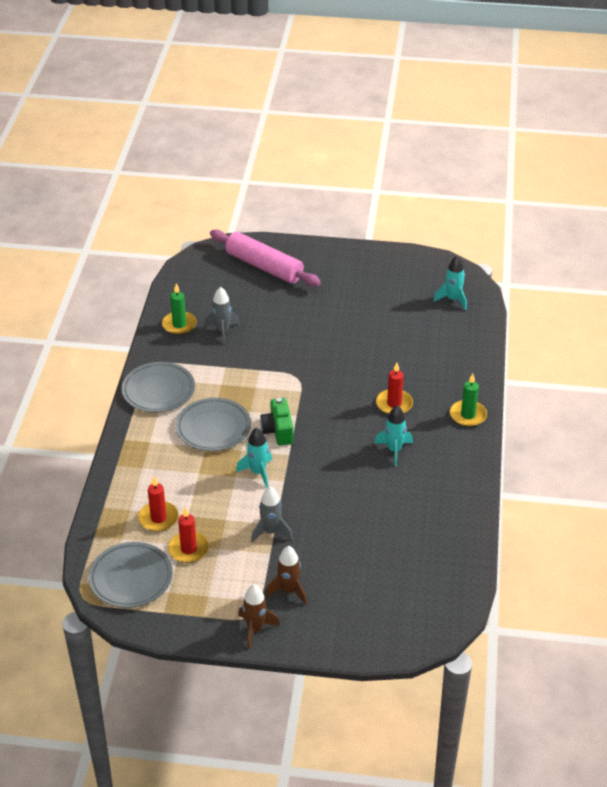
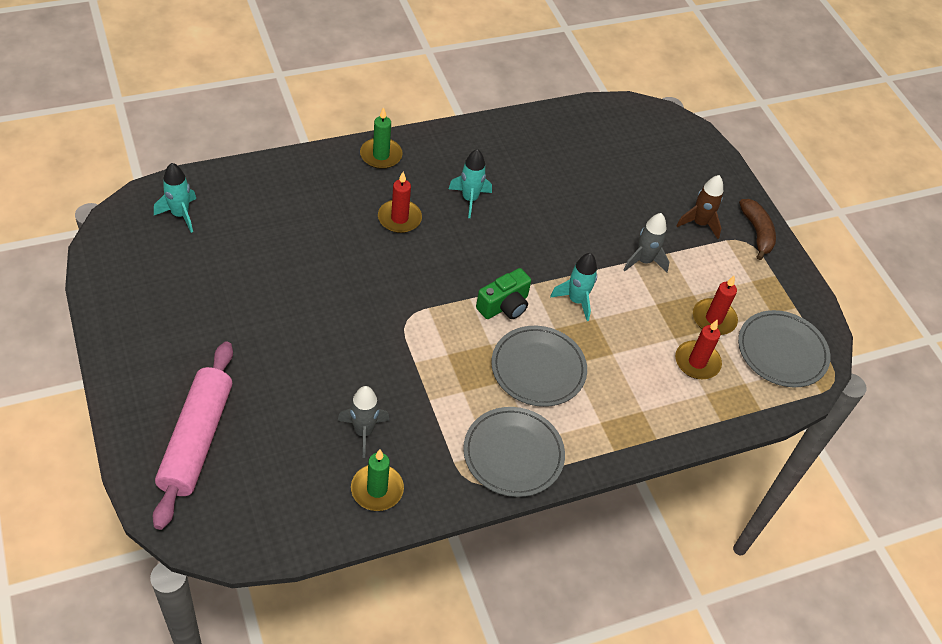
camera: 125 degrees left, 10 degrees up
(255, 629) = (757, 232): brown rocket -> brown banana

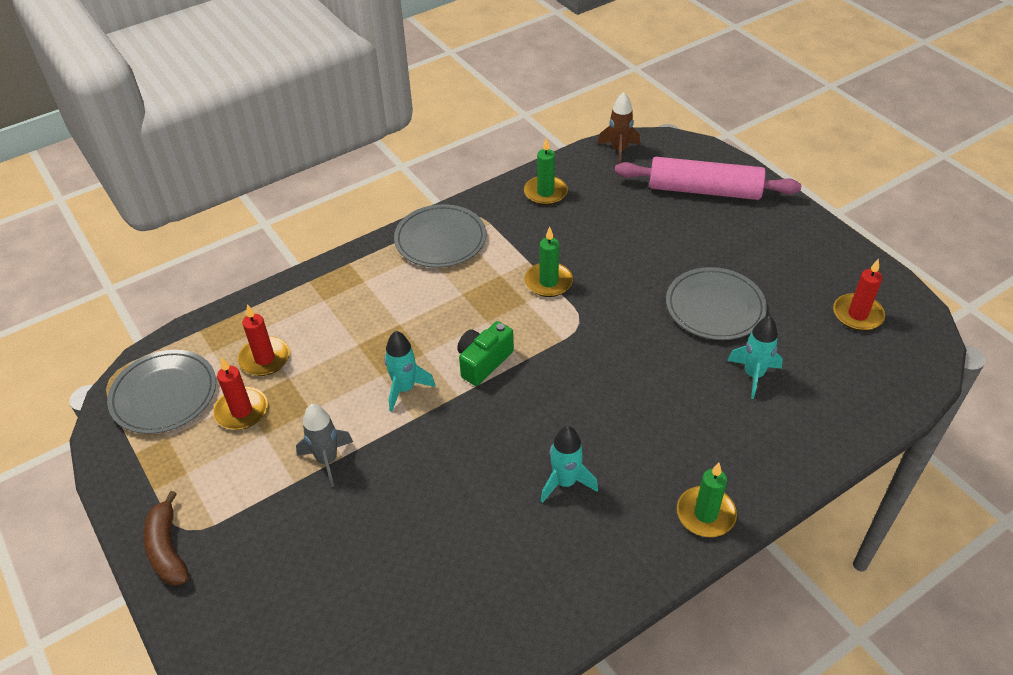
camera: 175 degrees right, 5 degrees down
(180, 215) = (874, 364): turquoise rocket -> turquoise rocket (753, 375)
(196, 439) = (704, 190): pink rolling pin -> pink rolling pin turned 75 degrees counterclockwise
(363, 432) = (575, 225): grey rocket -> none
(399, 218) = (638, 430): red candle -> red candle (857, 314)
(418, 369) = (548, 282): none -> green candle
(538, 368) = (433, 311): grey plate -> grey plate (715, 307)
(699, 223) = (250, 539): brown rocket -> brown rocket (619, 151)

